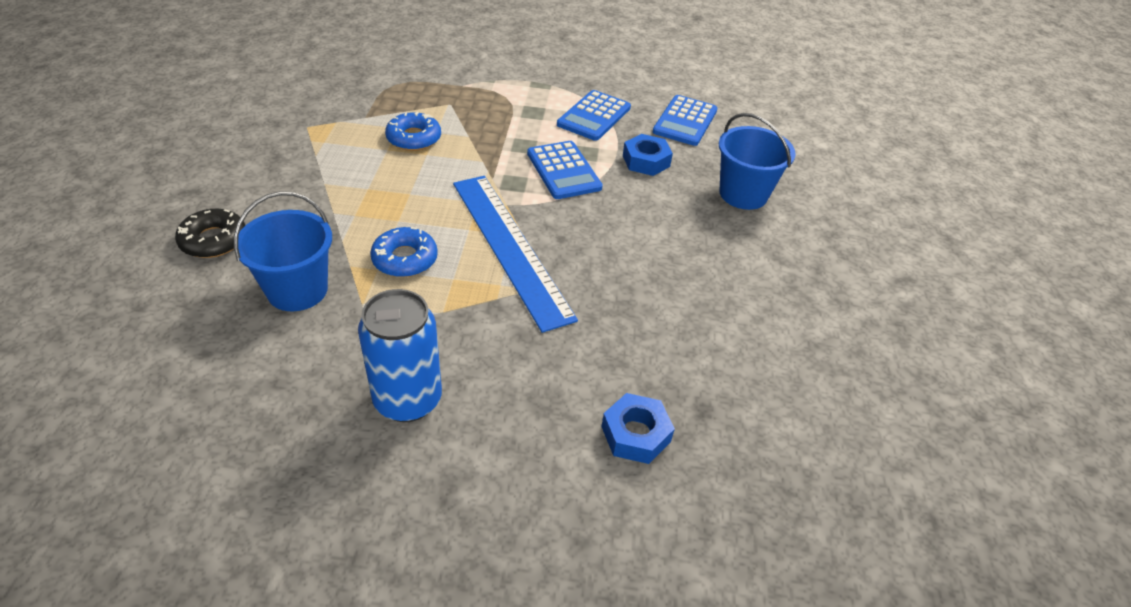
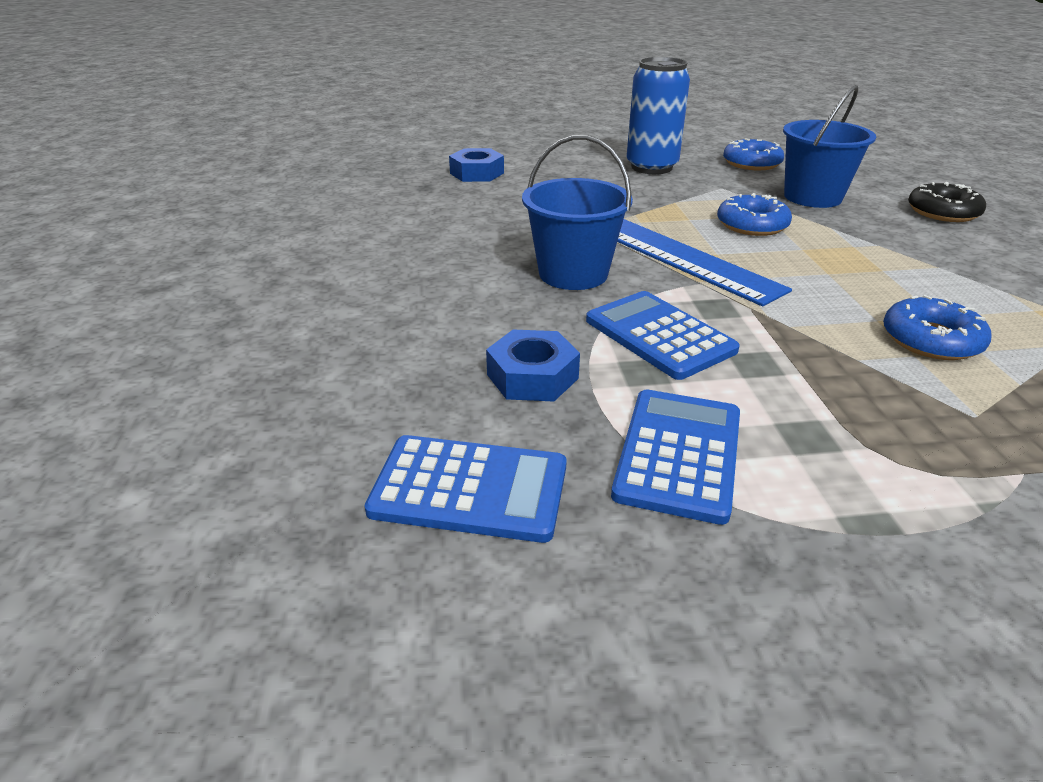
camera: 170 degrees right, 10 degrees down
(274, 382) = (751, 163): none -> blue donut
(685, 121) = (469, 489): blue calculator -> blue calculator turned 90 degrees clockwise
(743, 194) = (355, 352): blue bucket -> blue bucket (573, 274)

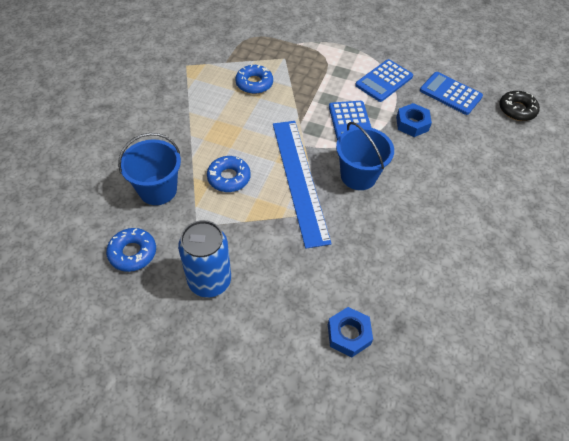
camera: 155 degrees left, 20 degrees up
(943, 212) = (114, 145): black donut -> black donut (517, 110)

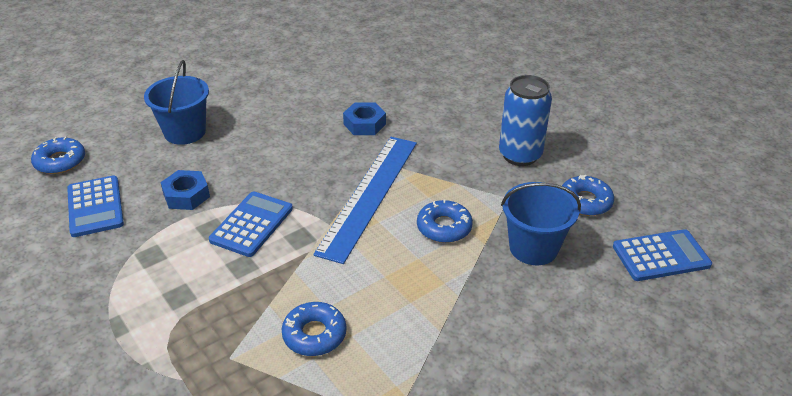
camera: 145 degrees left, 15 degrees down
(348, 334) = (430, 90): blue nut -> blue nut (364, 124)
(358, 176) = (306, 174): blue bucket -> blue bucket (185, 132)
(384, 81) = (144, 257): blue calculator -> blue calculator (661, 256)
(517, 110) = (60, 161): black donut -> blue donut

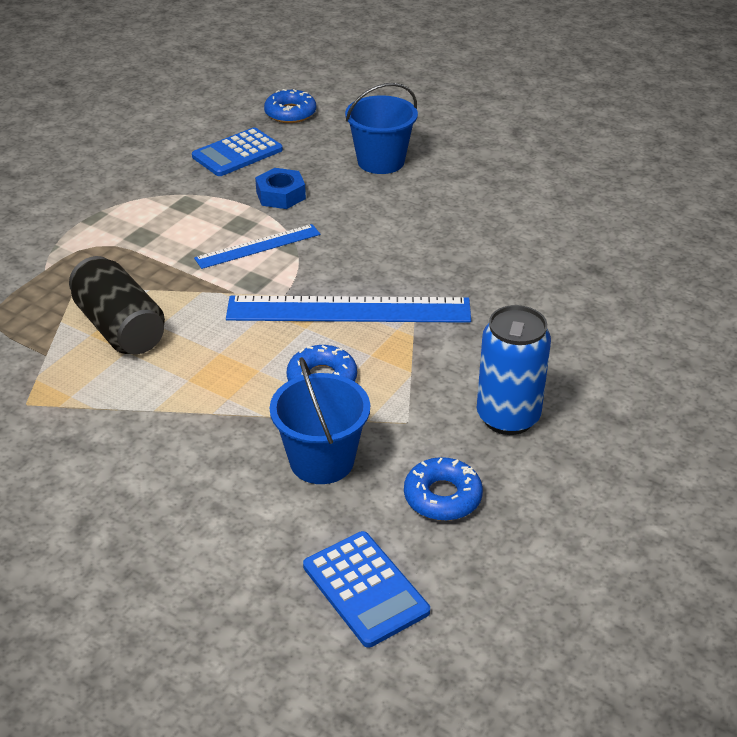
camera: 70 degrees right, 0 degrees up
(252, 224) = (258, 246): blue calculator -> blue ruler
(314, 334) = (120, 328): blue donut -> black can
(364, 124) = (482, 273): blue nut -> none

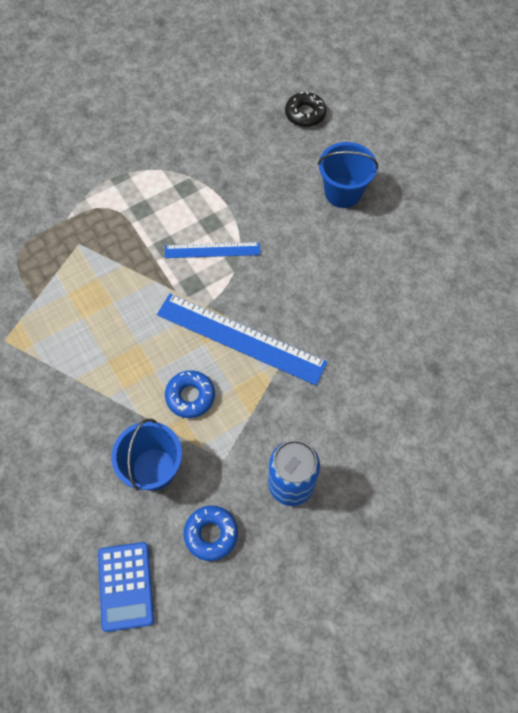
camera: 25 degrees right, 25 degrees up
(120, 328) = (89, 294): black can -> none
(237, 153) = (245, 145): blue calculator -> none
(281, 195) = (253, 203): blue nut -> none
(290, 113) = (305, 114): blue donut -> black donut

